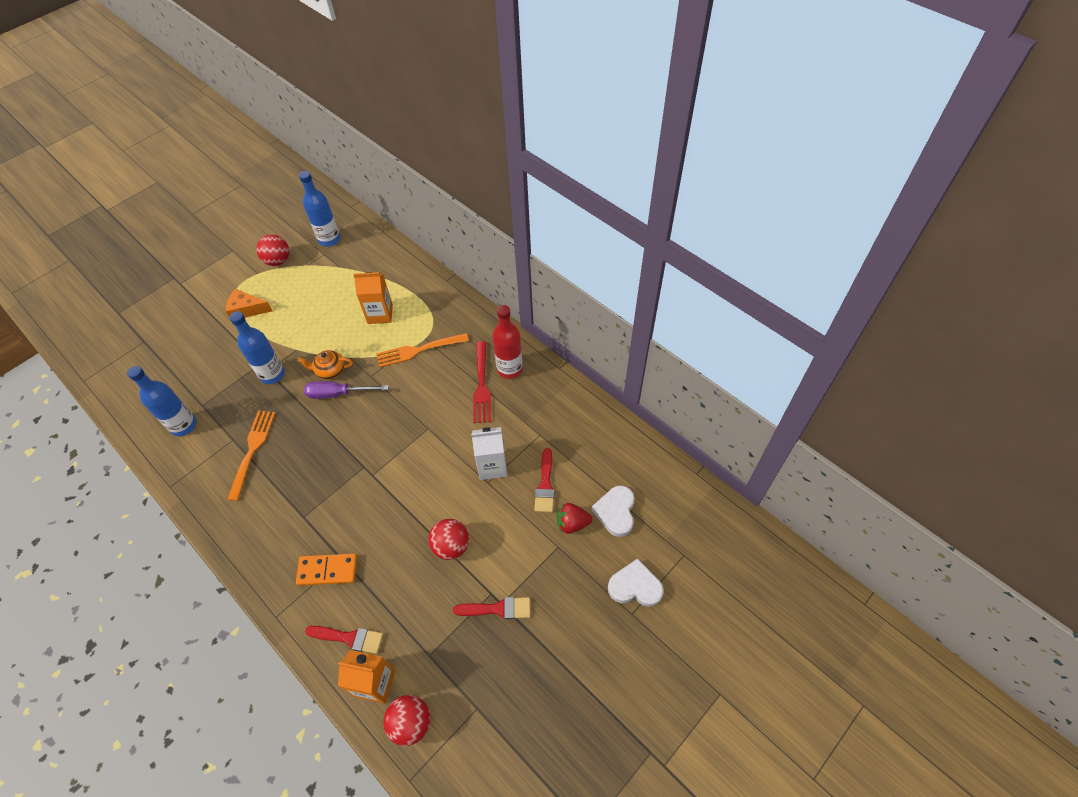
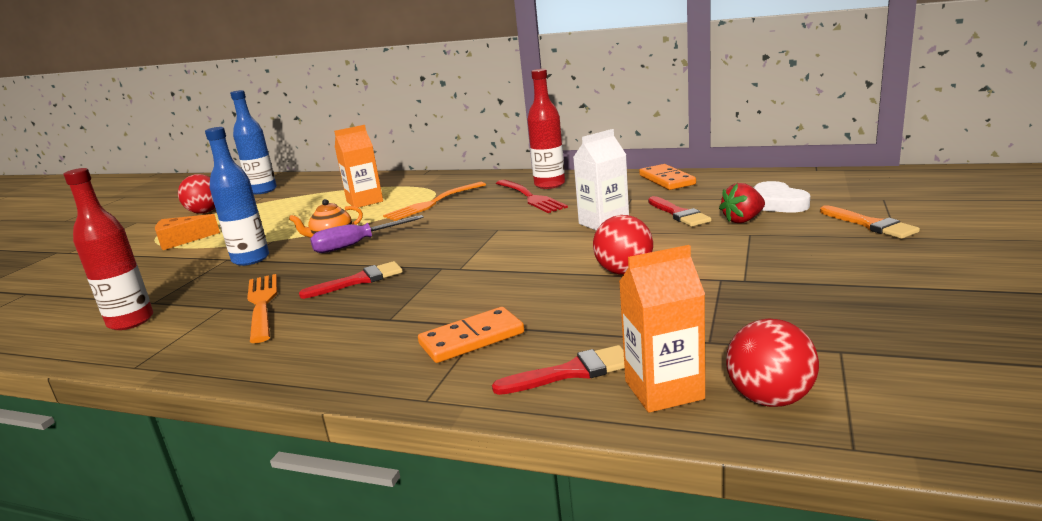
camera: 25 degrees left, 35 degrees down
(183, 425) = (131, 321): blue bottle -> red bottle
(497, 609) = (745, 284): red brush -> red brush (359, 280)
(587, 418) = (666, 180): none -> orange domino
(635, 586) = (870, 224): white heart -> orange brush

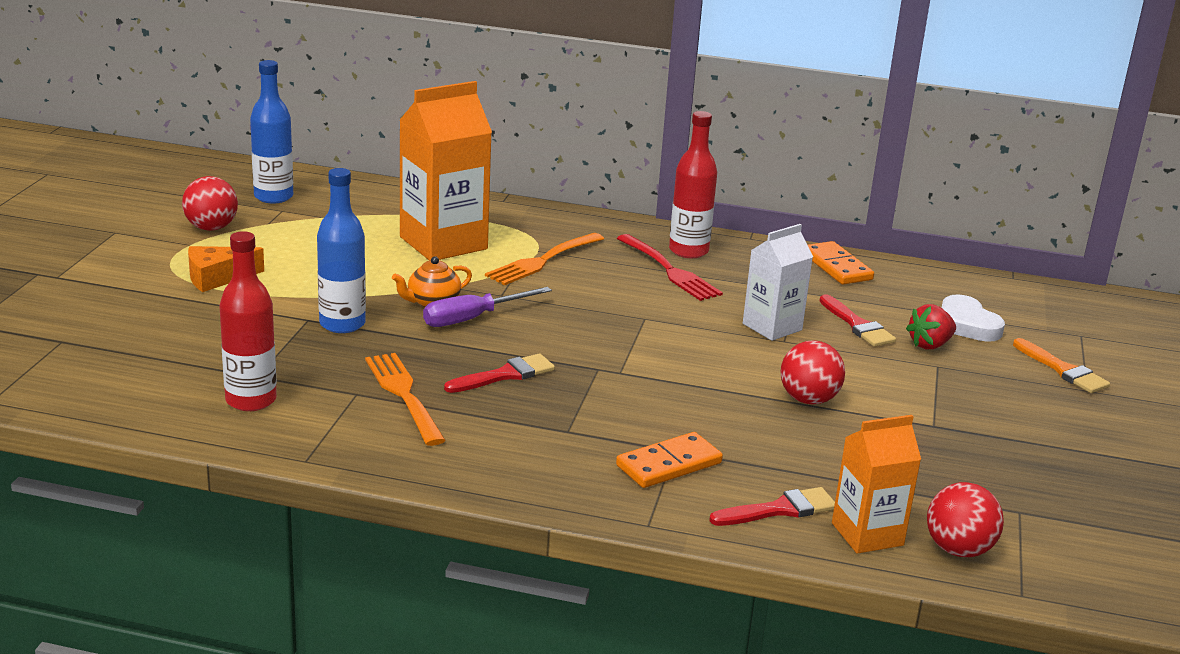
camera: 10 degrees left, 5 degrees up
(364, 201) = (443, 243): orange carton -> orange carton, size x1.65

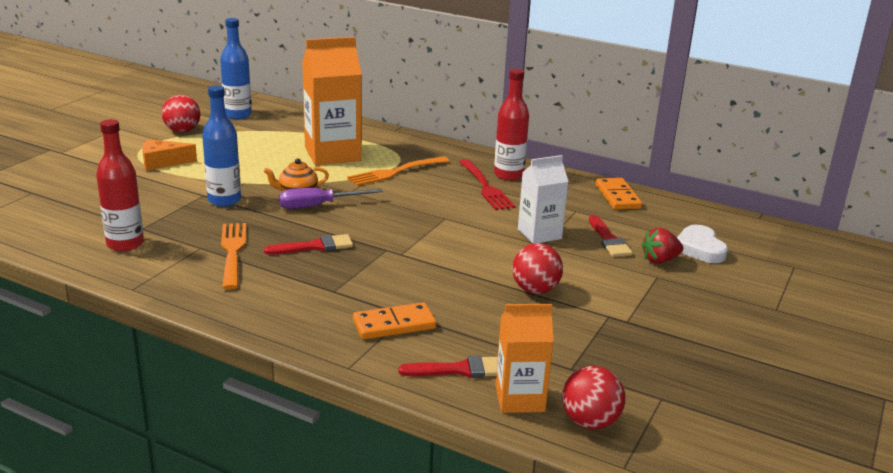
camera: 15 degrees right, 0 degrees up
(1063, 370) = (763, 291): orange brush -> none

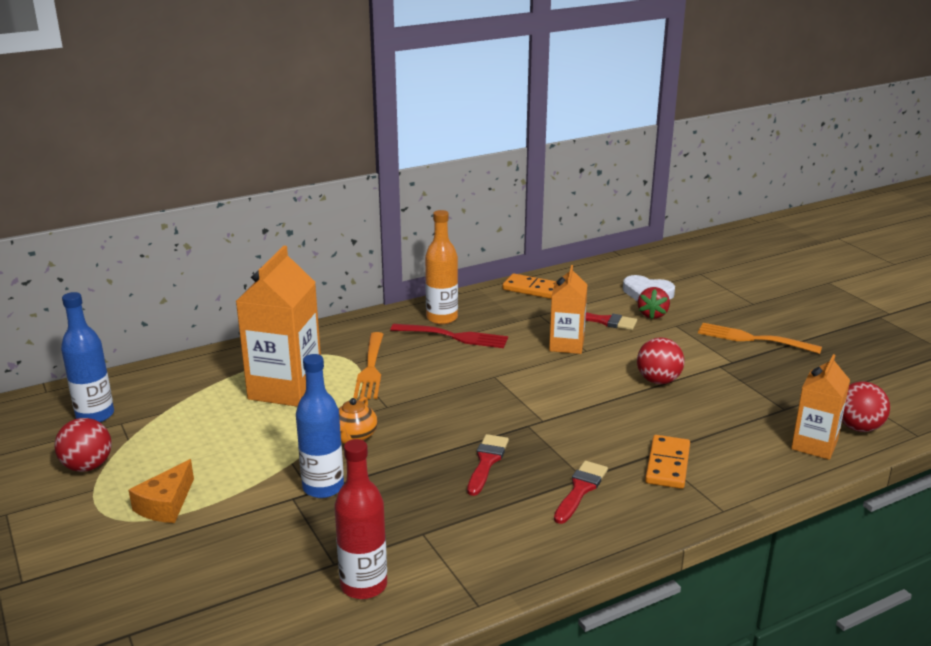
camera: 55 degrees left, 0 degrees up
(233, 252) = (453, 514): orange fork -> orange fork (753, 339)
(318, 206) = (399, 434): purple screwdriver -> none
(460, 370) = (759, 457): red brush -> red brush (580, 490)
(508, 175) = (442, 318): red bottle -> orange bottle
(539, 234) = (566, 345): white carton -> orange carton

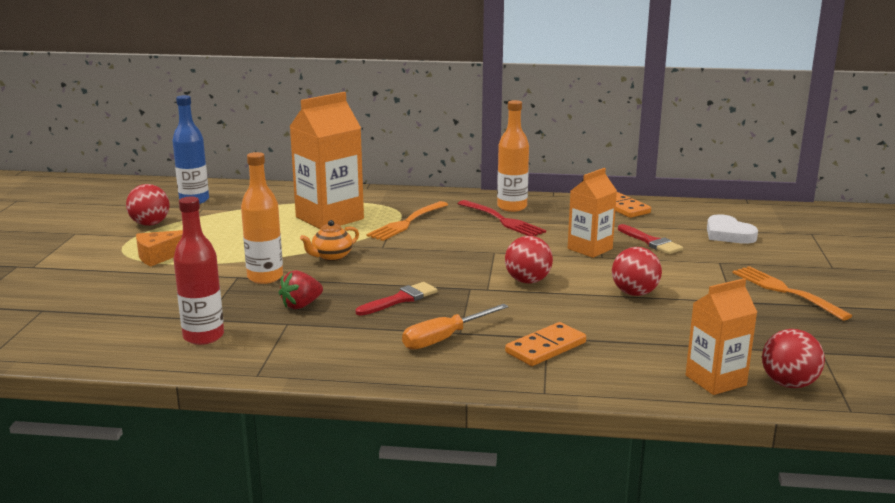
camera: 35 degrees right, 5 degrees down
(323, 487) = (265, 277): blue bottle -> orange bottle
(563, 399) = (527, 281): none -> red ball
(580, 490) = (444, 338): red brush -> orange screwdriver
(652, 314) = (708, 249): red strawberry -> red strawberry (301, 305)

